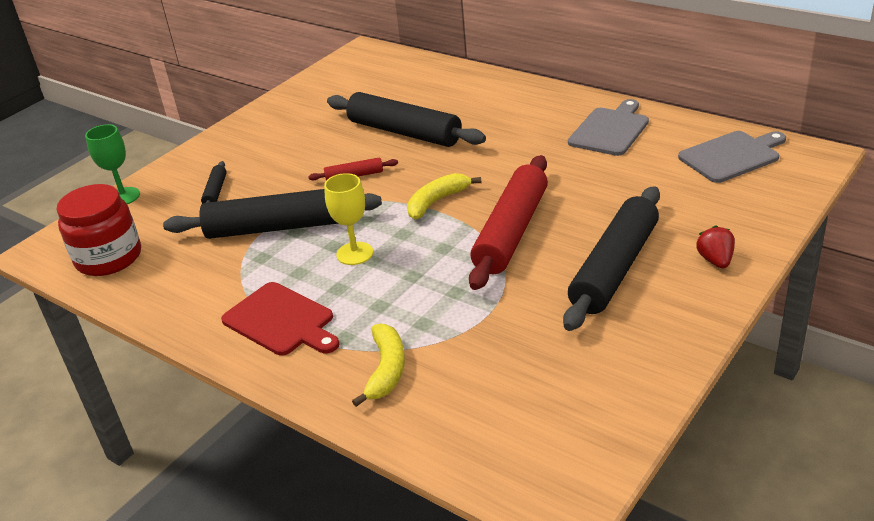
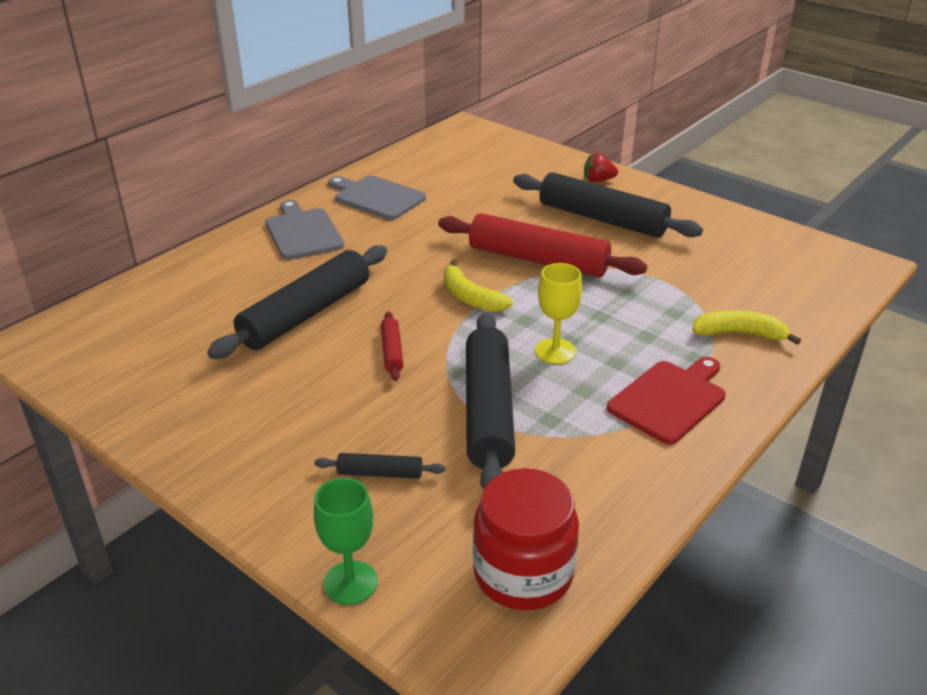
camera: 90 degrees left, 0 degrees up
(732, 156) = (451, 154): grey cutting board -> grey cutting board (302, 232)

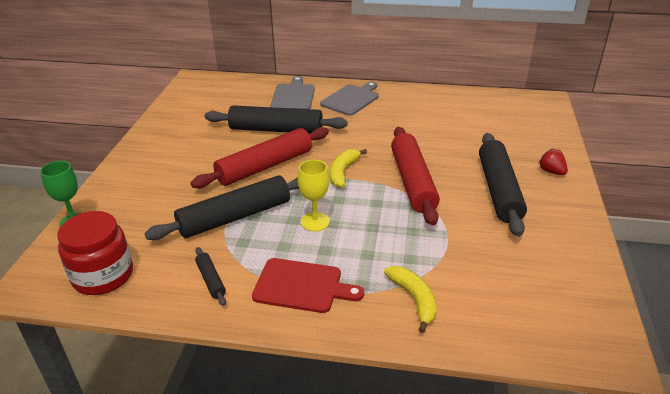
camera: 60 degrees right, 0 degrees up
(377, 197) = (415, 105): grey cutting board -> grey cutting board (293, 96)
(380, 473) = (158, 201): black rolling pin -> black rolling pin (211, 280)
(392, 352) = (264, 166): red rolling pin -> red rolling pin, size x2.24

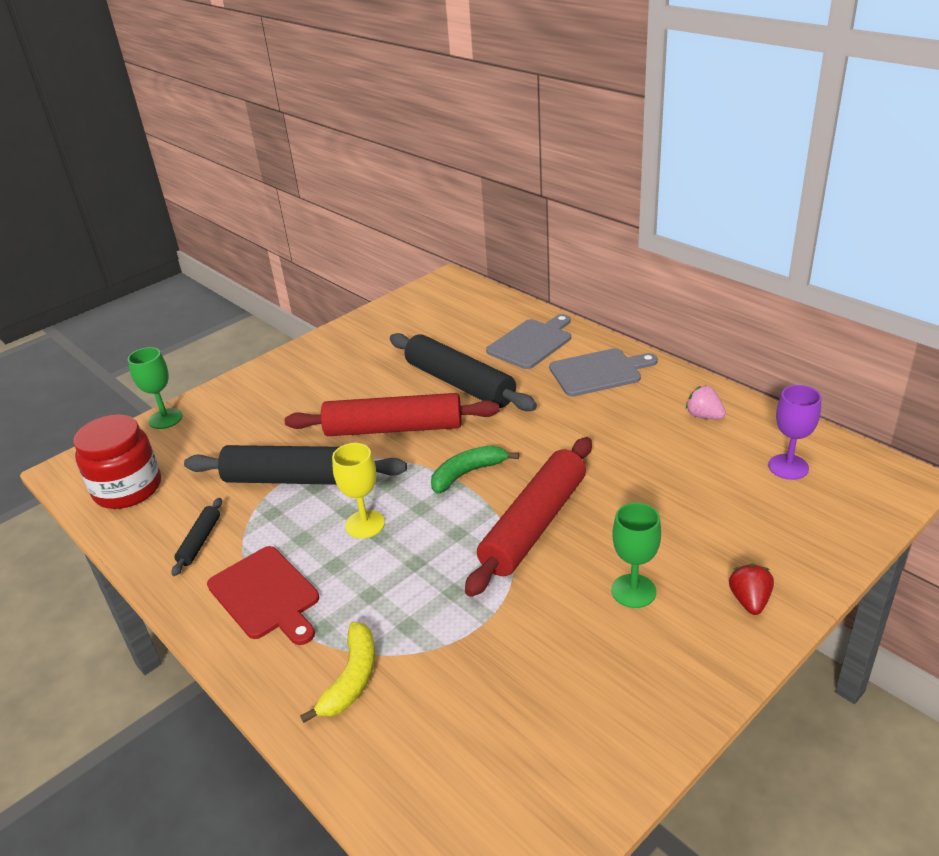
camera: 40 degrees right, 0 degrees up
(343, 172) = (467, 473): yellow banana -> green banana
(431, 102) = (704, 416): none -> pink strawberry
(496, 111) = (788, 467): none -> purple goblet
(499, 190) = (633, 591): black rolling pin -> green goblet

